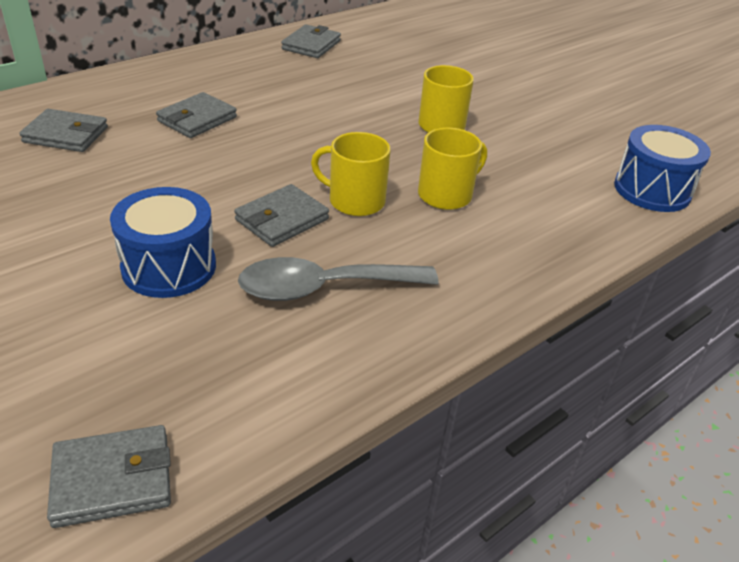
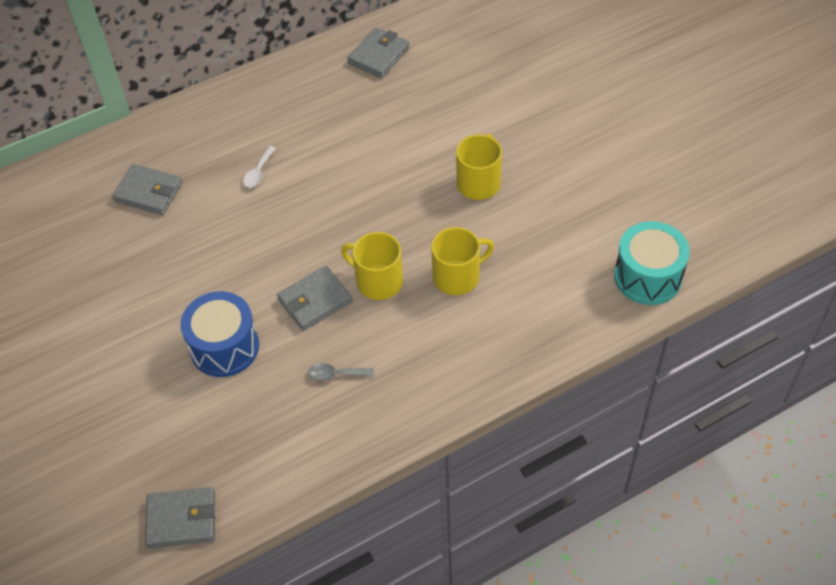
camera: 15 degrees right, 15 degrees up
(197, 119) = (258, 172): grey wallet -> white spoon
(323, 288) = (335, 374): grey spoon -> grey spoon, size x0.44
(652, 190) = (648, 277): blue drum -> turquoise drum

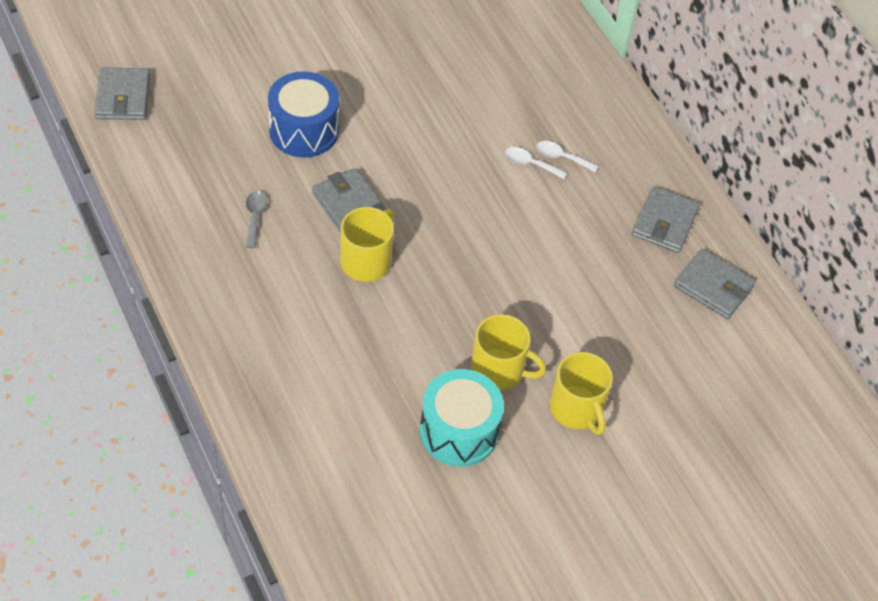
camera: 85 degrees right, 0 degrees up
(148, 192) = (509, 73): grey wallet -> grey wallet (664, 222)
(250, 151) = (561, 157): none -> white spoon
(457, 276) = (363, 334): yellow mug -> yellow mug (577, 409)
(648, 277) = (336, 529): turquoise drum -> turquoise drum (459, 431)

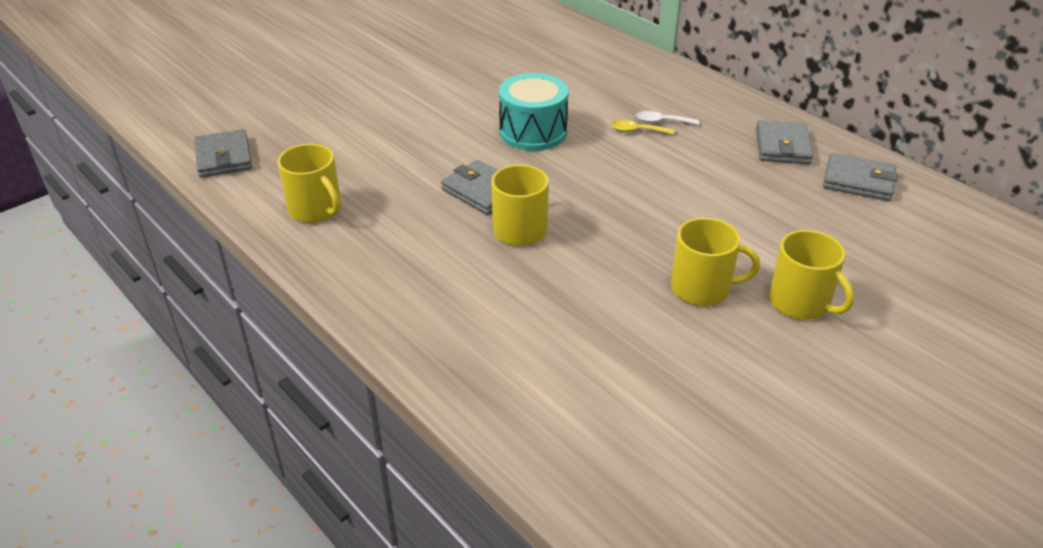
camera: 10 degrees left, 15 degrees down
(191, 187) = (316, 209): none -> yellow mug
(255, 217) = (391, 219): grey spoon -> none
(304, 130) = (413, 148): blue drum -> none
(459, 431) = (693, 351): turquoise drum -> turquoise drum (533, 132)
(530, 163) = (636, 131): white spoon -> yellow spoon

